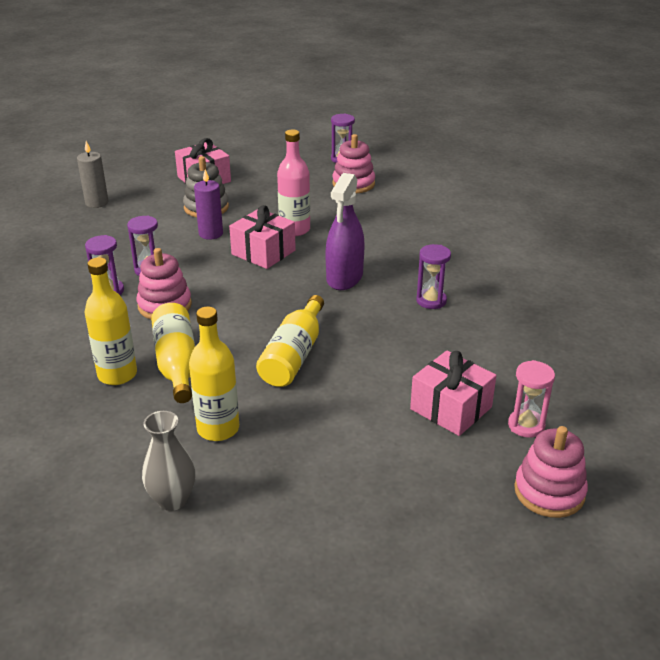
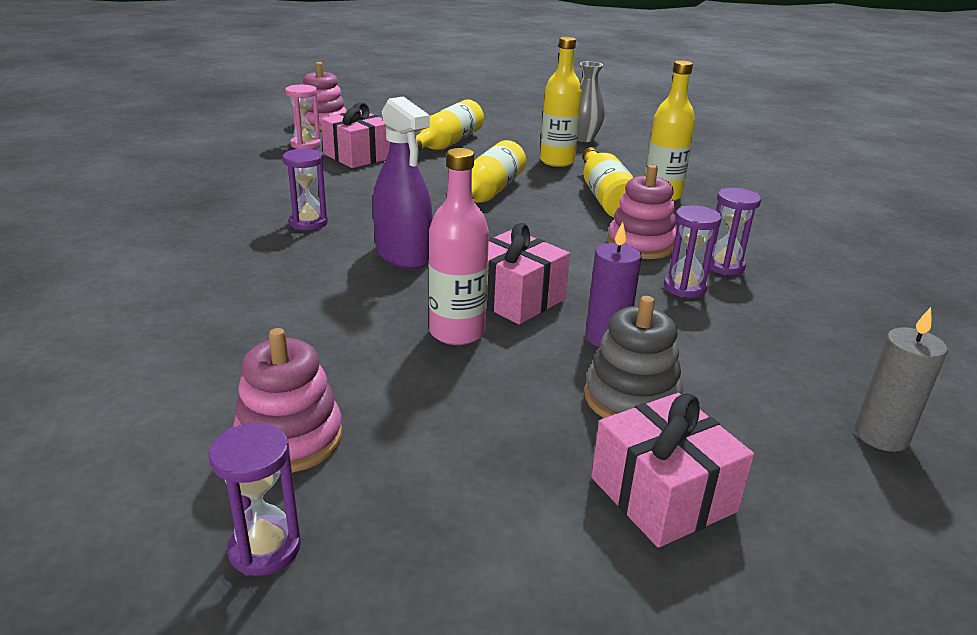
camera: 175 degrees left, 5 degrees down
(344, 277) = (403, 255): purple spray bottle -> purple spray bottle turned 120 degrees clockwise
(359, 453) = (446, 144): none -> yellow bottle

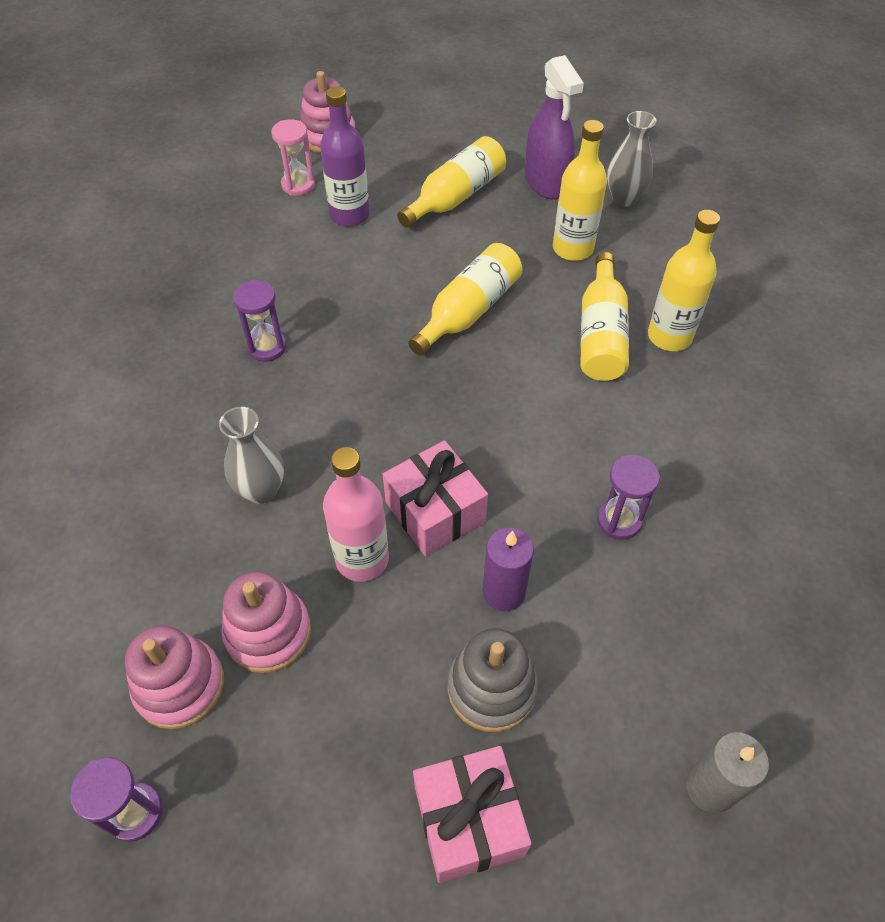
camera: 15 degrees right, 25 degrees up
(334, 301) = (261, 490): none -> grey vase
(358, 156) = (349, 215): pink gift -> purple bottle
(403, 255) = (346, 419): purple spray bottle -> purple spray bottle (546, 182)
(640, 244) = (604, 434): pink stacking toy -> pink stacking toy (268, 632)
(724, 266) = (680, 487): purple hourglass -> none

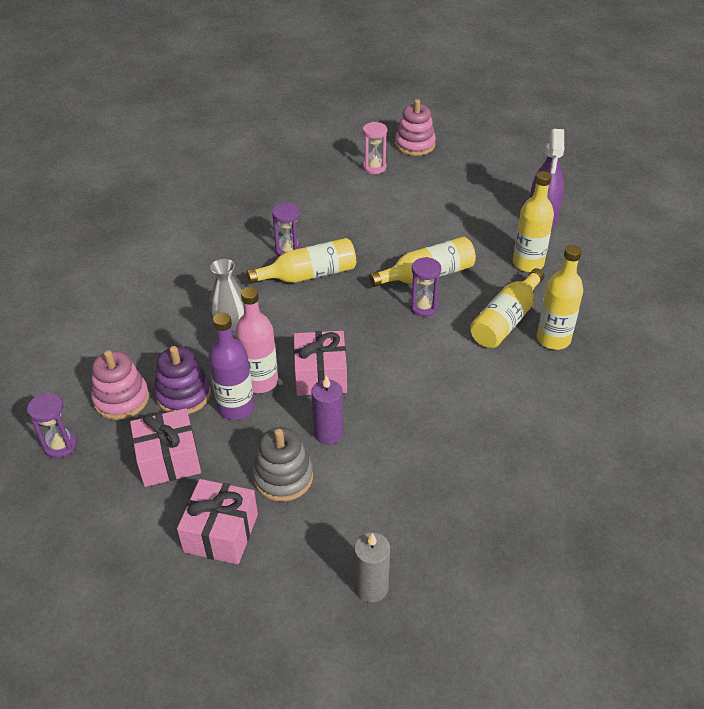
camera: 30 degrees right, 10 degrees down
(268, 632) = (183, 395): pink stacking toy -> purple stacking toy
(316, 746) = (168, 459): none -> pink gift
(349, 215) = (393, 195): purple bottle -> purple bottle (236, 407)
(455, 197) = (471, 206): yellow bottle -> yellow bottle (309, 275)
(619, 520) = (431, 427): purple hourglass -> purple hourglass (423, 307)
(624, 198) = (591, 245): grey vase -> none

